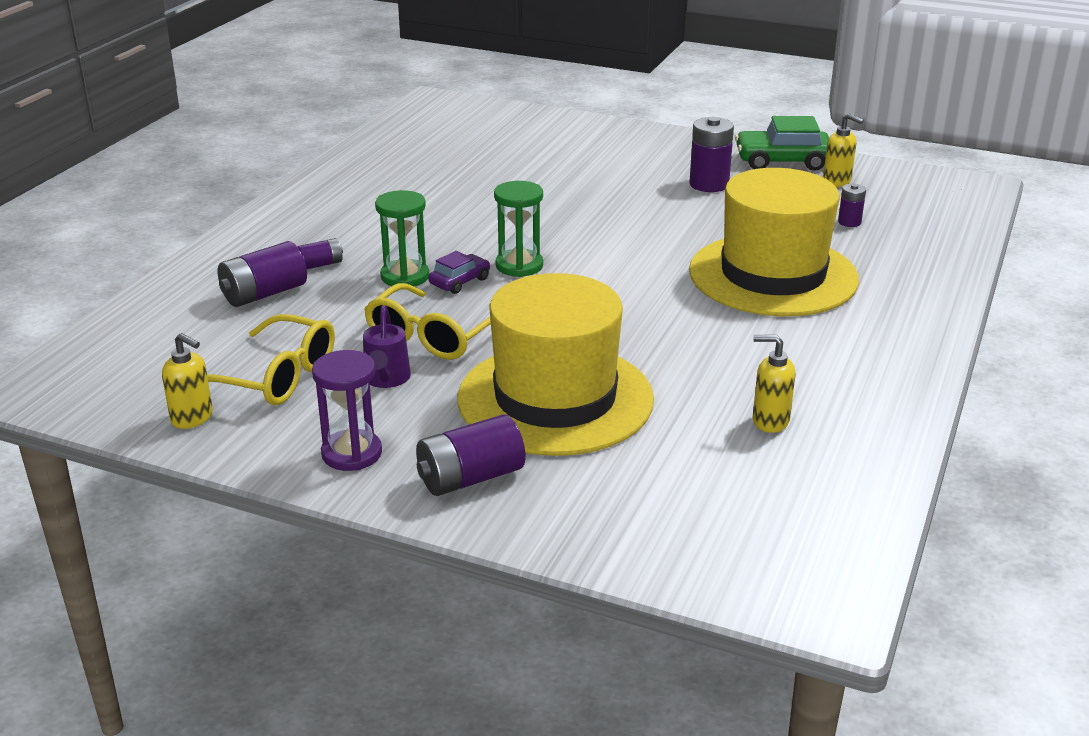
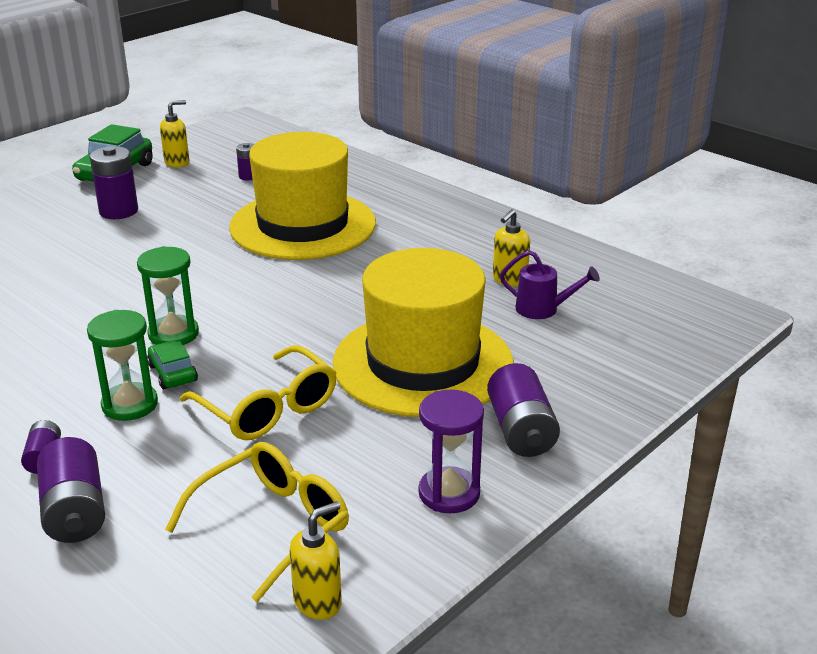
camera: 70 degrees left, 0 degrees up
(386, 379) = (329, 451): purple watering can -> purple watering can (543, 309)
(459, 281) = (172, 373): purple car -> green car

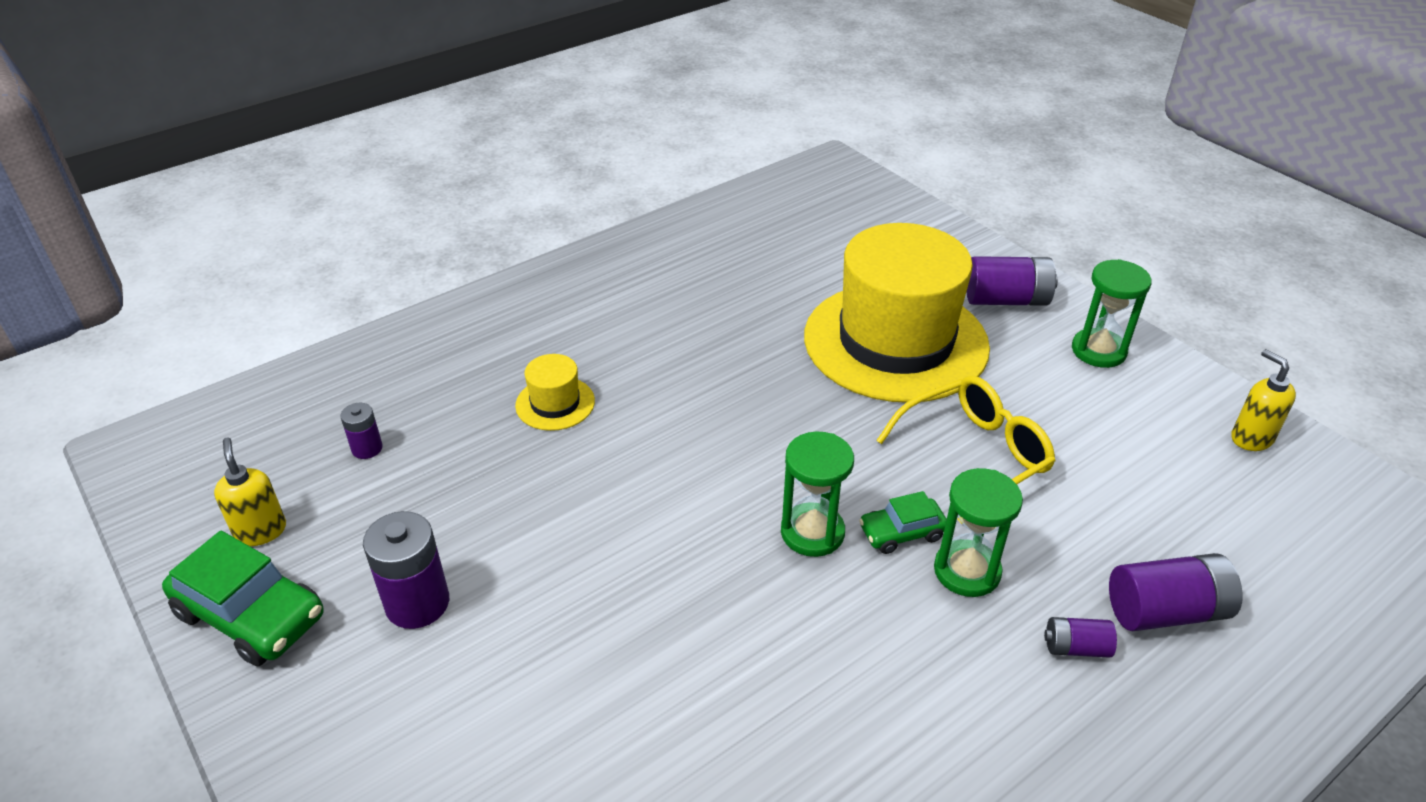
camera: 80 degrees left, 10 degrees up
(272, 526) = (1161, 461): yellow glasses -> none
(303, 225) = (555, 403): yellow hat -> yellow hat, size x0.40
(449, 493) = (1098, 351): purple hourglass -> green hourglass
(509, 280) = (742, 266): yellow soap dispenser -> none
(543, 309) = (805, 256): purple watering can -> none

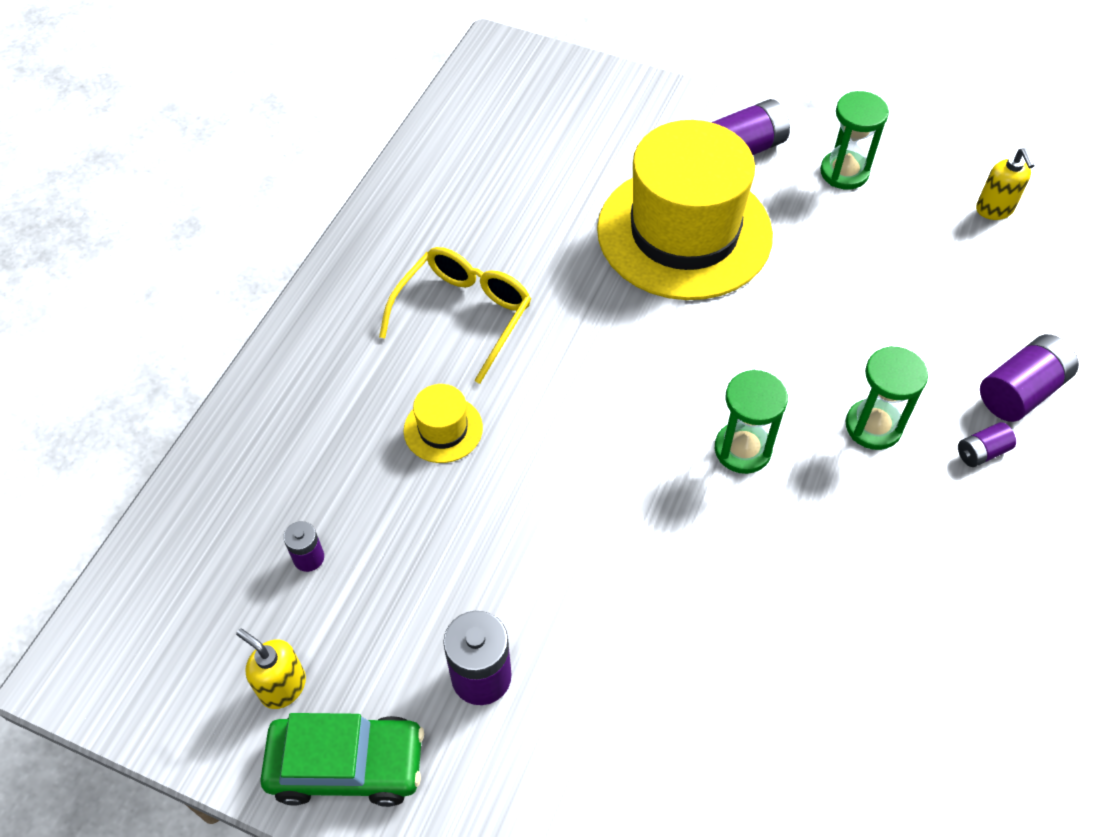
camera: 30 degrees left, 15 degrees up
(902, 533) = (807, 416): green car -> none
(974, 455) = (814, 318): yellow glasses -> yellow glasses (463, 315)
(1251, 438) = (994, 209): yellow soap dispenser -> yellow soap dispenser turned 135 degrees counterclockwise

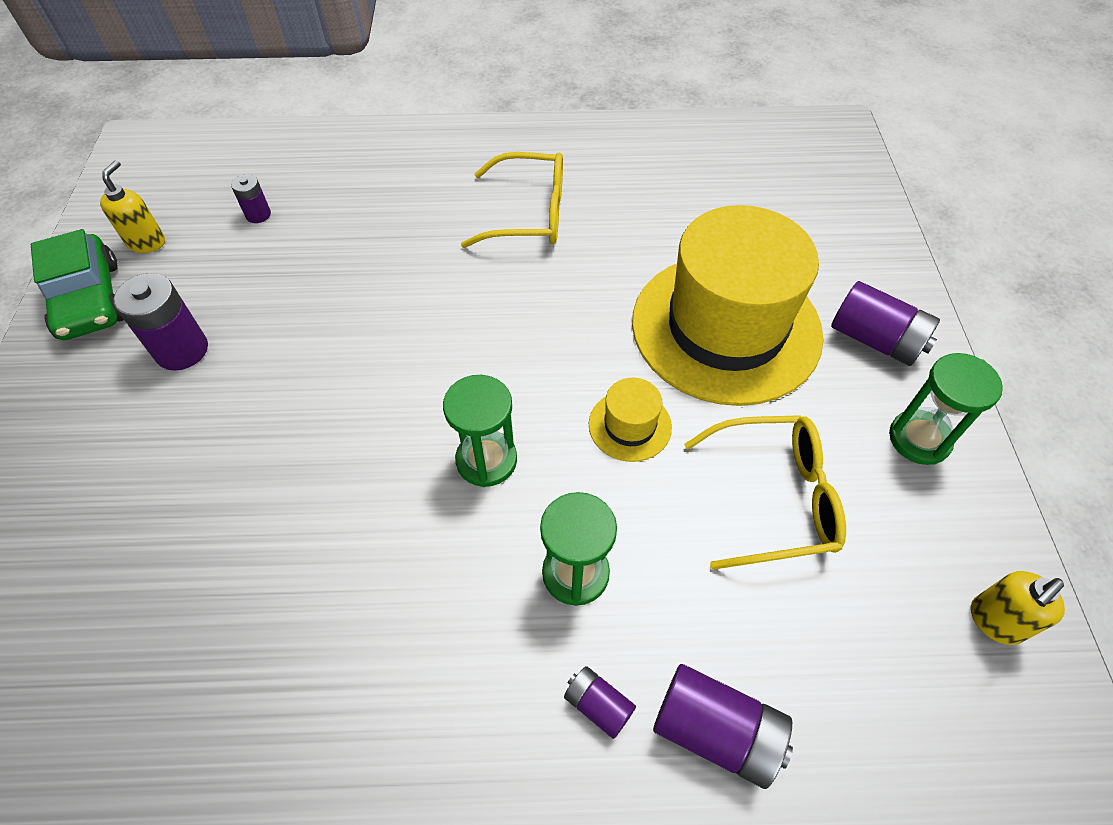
camera: 65 degrees right, 0 degrees up
(443, 429) = (407, 243): yellow hat -> yellow hat (630, 425)
(858, 278) = (773, 498): none -> yellow glasses

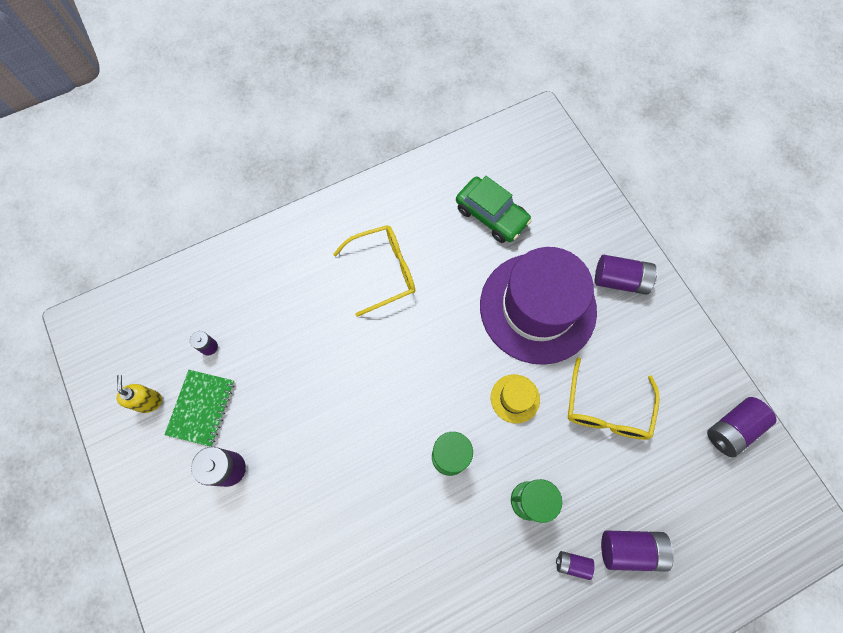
camera: 25 degrees left, 15 degrees up
(90, 300) = (143, 461): green car -> green car (491, 215)
(201, 272) = (201, 408): none -> green notebook
(726, 328) = (537, 308): yellow hat -> purple hat
(773, 498) = (606, 409): yellow glasses -> yellow glasses turned 135 degrees clockwise
(919, 439) = (664, 337): green hourglass -> none
(994, 621) = (732, 429): yellow soap dispenser -> purple battery

